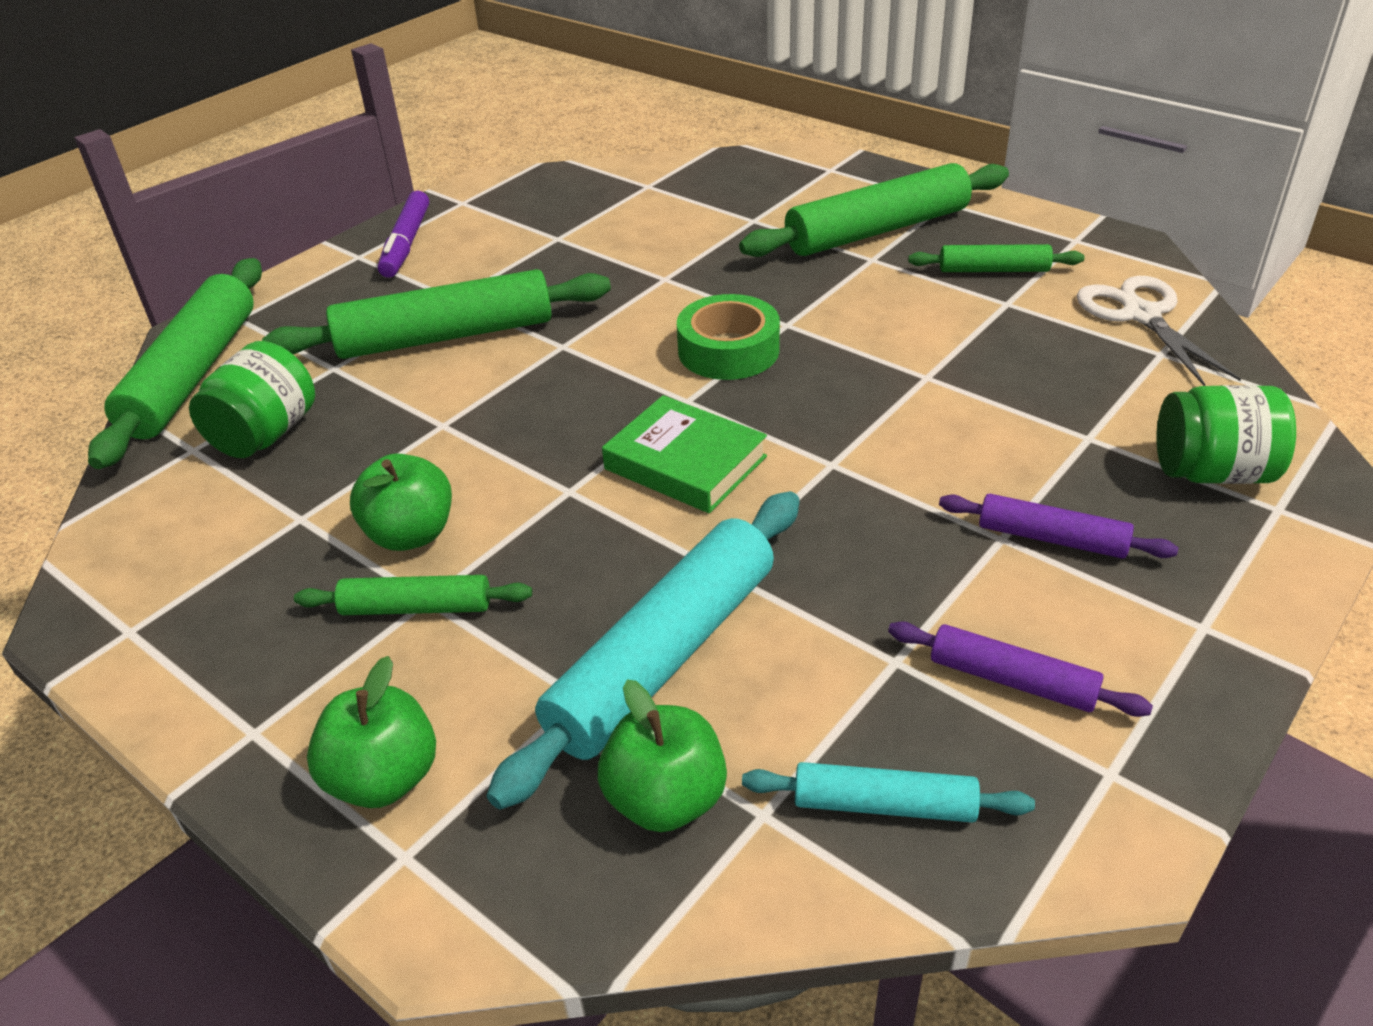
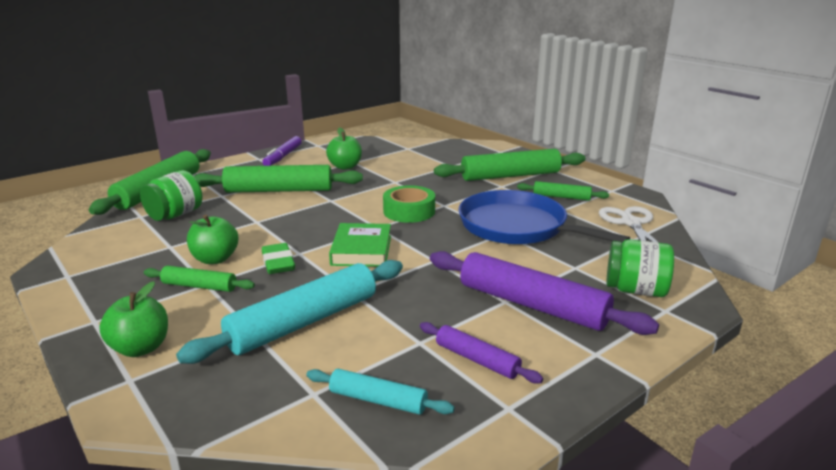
camera: 10 degrees right, 15 degrees down
(541, 522) = (278, 263): none -> green eraser
(665, 799) = (268, 379): green apple -> green apple (345, 167)
(685, 463) = (361, 250): green book -> green book turned 45 degrees clockwise
(946, 357) = (517, 227): none -> blue pan
(1052, 538) = (532, 305): purple rolling pin -> purple rolling pin, size x1.91

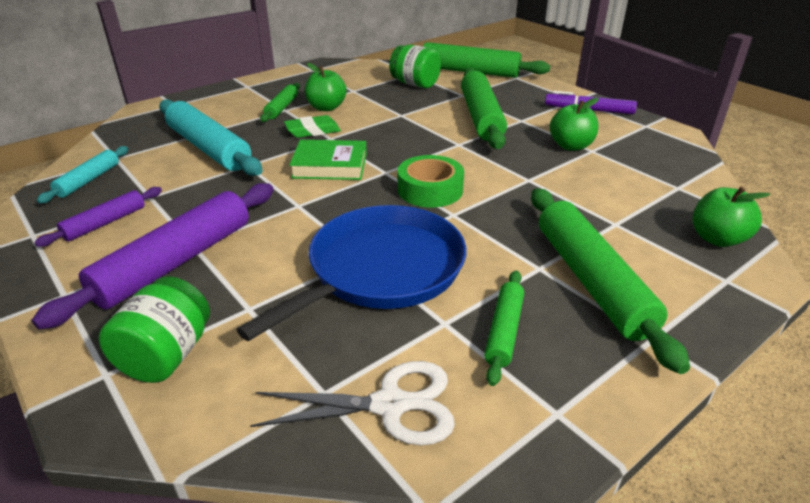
camera: 90 degrees right, 10 degrees up
(141, 348) = (206, 102): green apple -> green apple (717, 239)

